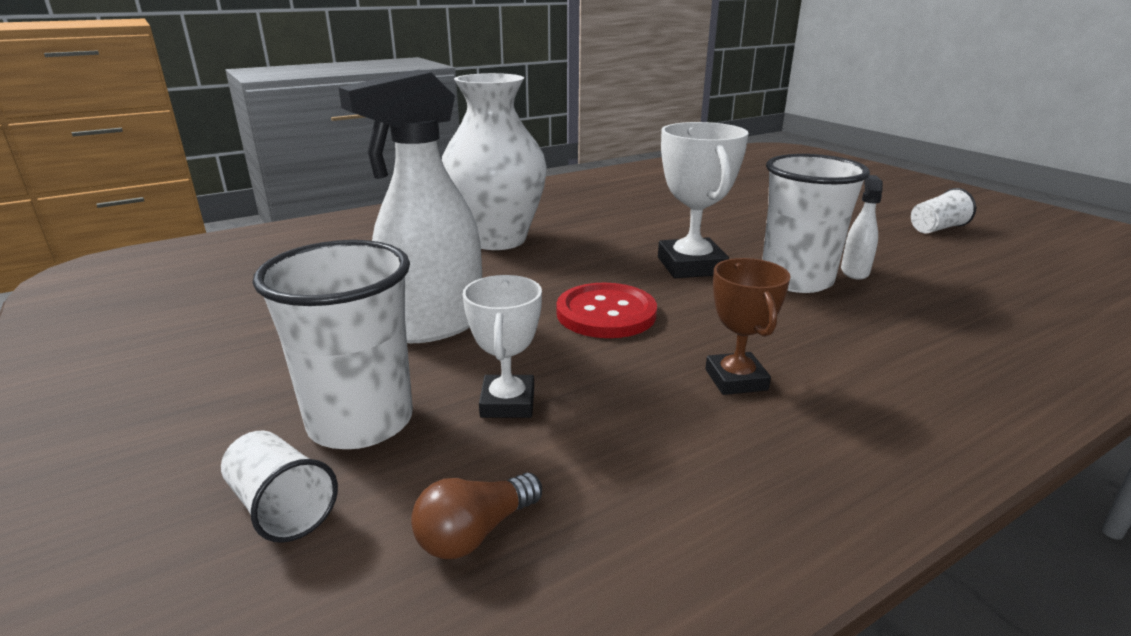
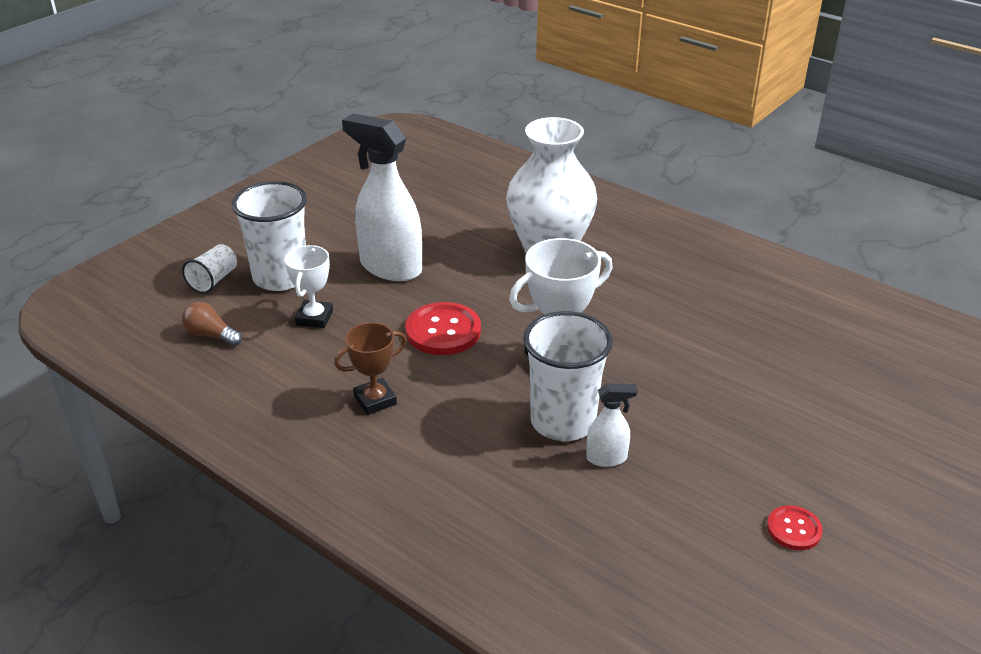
camera: 70 degrees right, 10 degrees up
(508, 403) = (314, 318): white trophy -> white trophy turned 60 degrees counterclockwise
(936, 229) = (794, 529): white cup -> red button

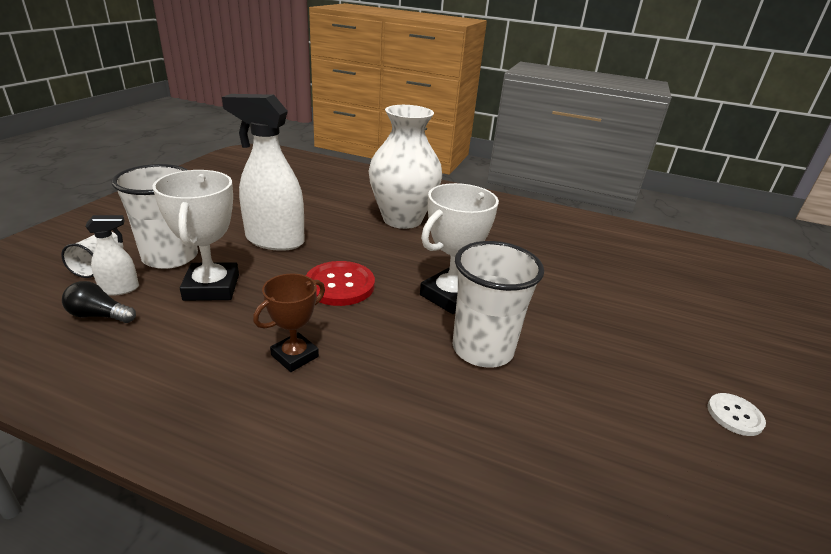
camera: 20 degrees left, 5 degrees down
(211, 335) = (99, 315): brown light bulb -> black light bulb
(314, 318) = (212, 287): white trophy -> white trophy, size x1.58
(607, 458) = (539, 377): white spray bottle -> white spray bottle (120, 289)
(794, 529) = (734, 415): red button -> white button

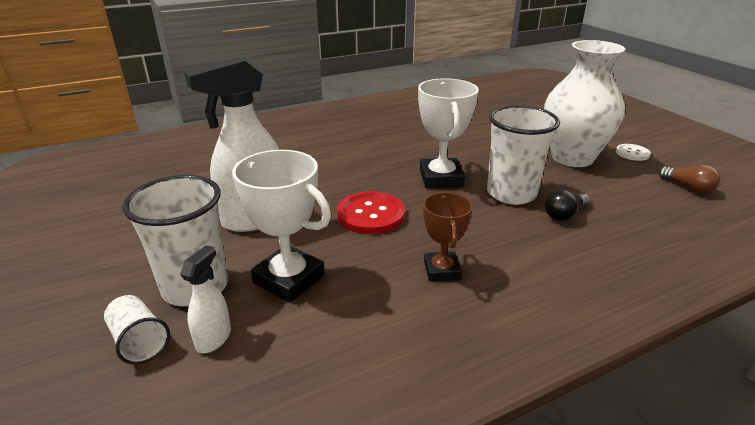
camera: 45 degrees left, 0 degrees up
(99, 315) = (248, 366): black light bulb -> black light bulb (564, 214)
(402, 219) = (312, 151): white vase -> white vase (572, 158)
(727, 504) = (688, 188): none -> brown light bulb

